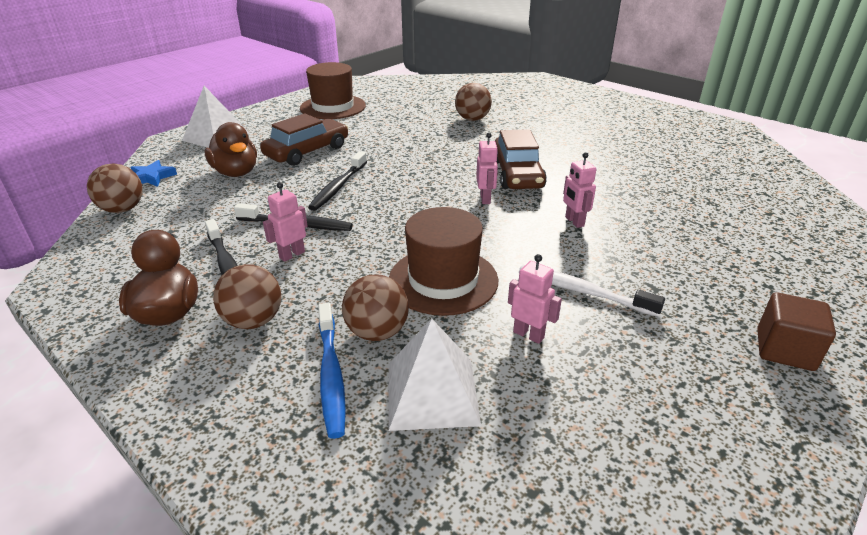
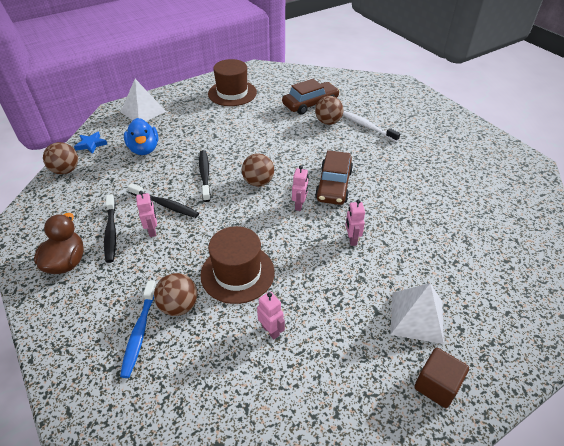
camera: 15 degrees right, 10 degrees up
(236, 172) = (144, 149): brown duck -> blue duck
(253, 321) = (111, 280): brown ball -> brown ball (258, 182)
(292, 255) = (152, 231): pink robot -> pink robot turned 105 degrees clockwise
(307, 151) = (197, 136): brown car -> brown car (310, 104)
(338, 187) = (205, 175): black toothbrush -> black toothbrush turned 135 degrees clockwise
(432, 393) = (192, 360): white pyramid -> white pyramid (417, 317)
(582, 291) = (324, 303): white toothbrush -> white toothbrush (367, 127)

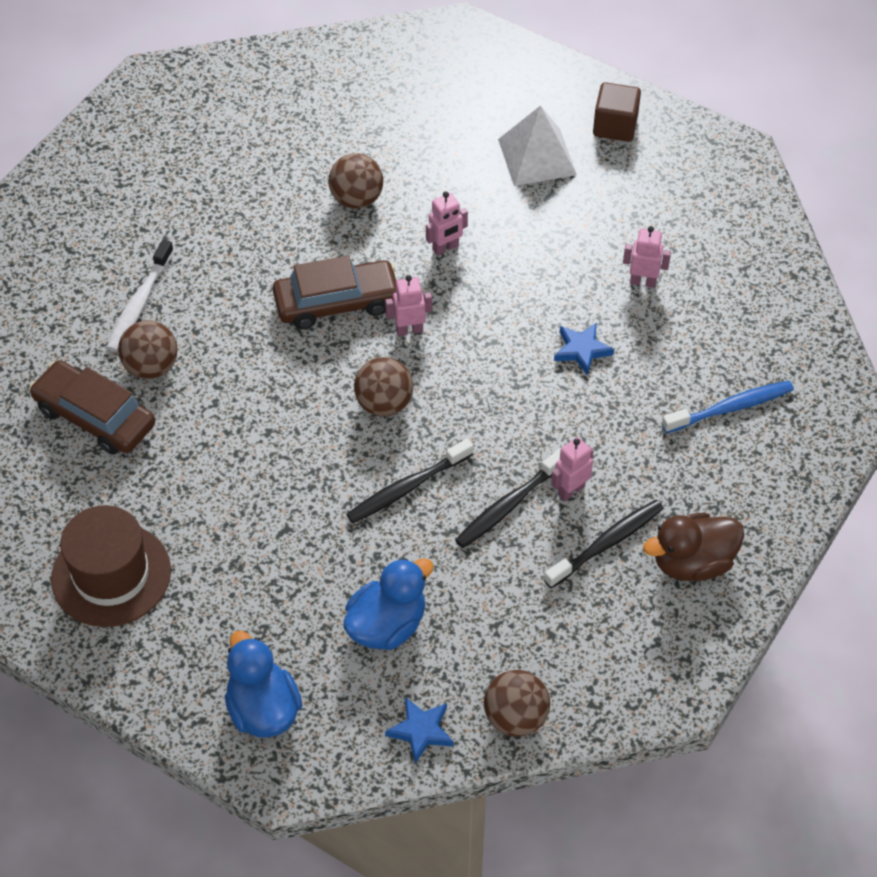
camera: 115 degrees left, 10 degrees up
(143, 111) = (263, 709): white pyramid -> blue duck
(165, 205) = (509, 505): black toothbrush -> black toothbrush turned 135 degrees counterclockwise
(179, 306) = (671, 387): brown ball -> brown ball (356, 199)
(237, 273) = (582, 350): brown hat -> blue star
(271, 330) = (643, 282): pink robot -> pink robot turned 75 degrees clockwise

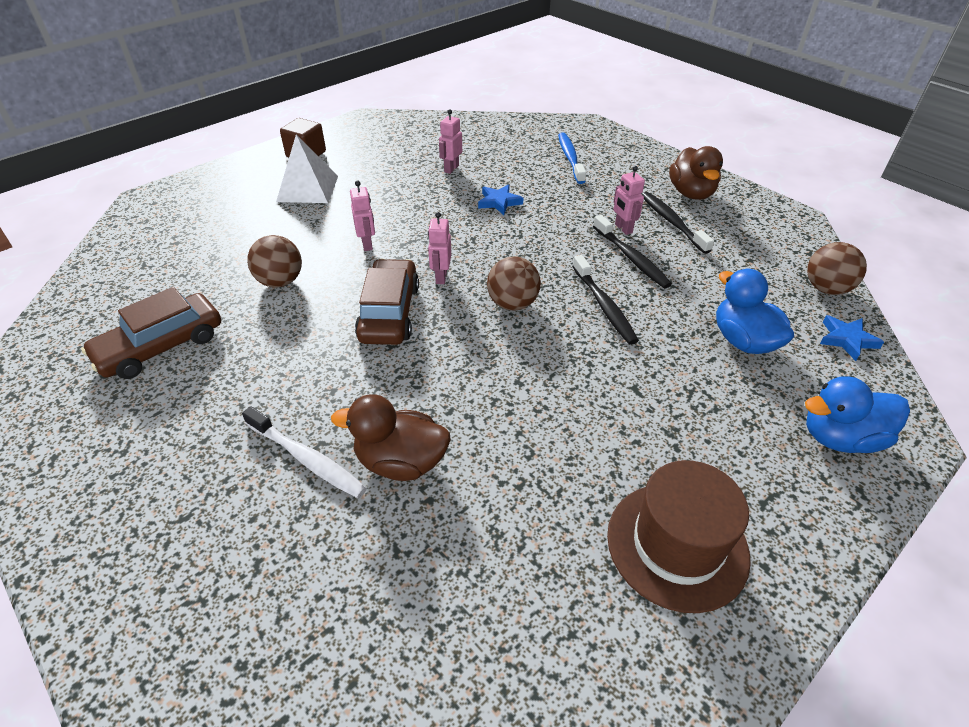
camera: 75 degrees left, 10 degrees down
(95, 417) = (450, 528): brown car -> brown car (161, 346)
(151, 367) = (401, 462): brown ball -> brown duck

